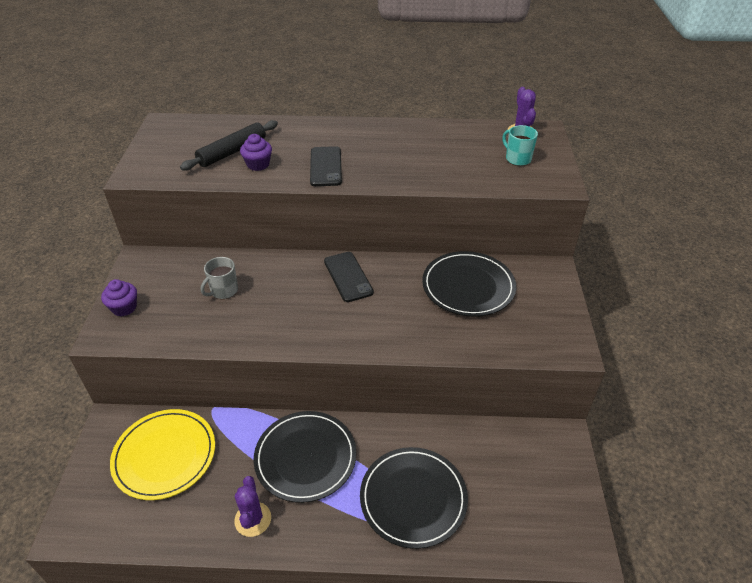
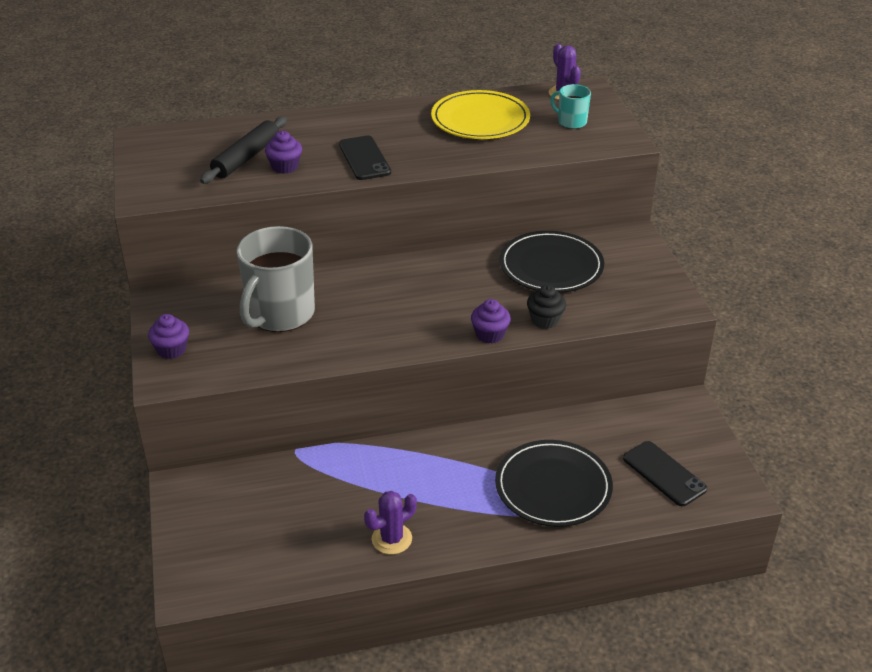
camera: 15 degrees left, 5 degrees down
(164, 455) = (263, 504): yellow plate -> yellow plate (480, 119)
(224, 291) = (280, 314): grey mug -> grey mug, size x2.10
(253, 519) = (391, 539): purple cactus -> purple cactus turned 75 degrees clockwise
(305, 457) = (423, 474): black plate -> none
(348, 277) = (415, 278): black phone -> black phone (664, 473)
(388, 346) = (490, 334): none -> purple cupcake
(443, 340) = (545, 320): none -> black cupcake

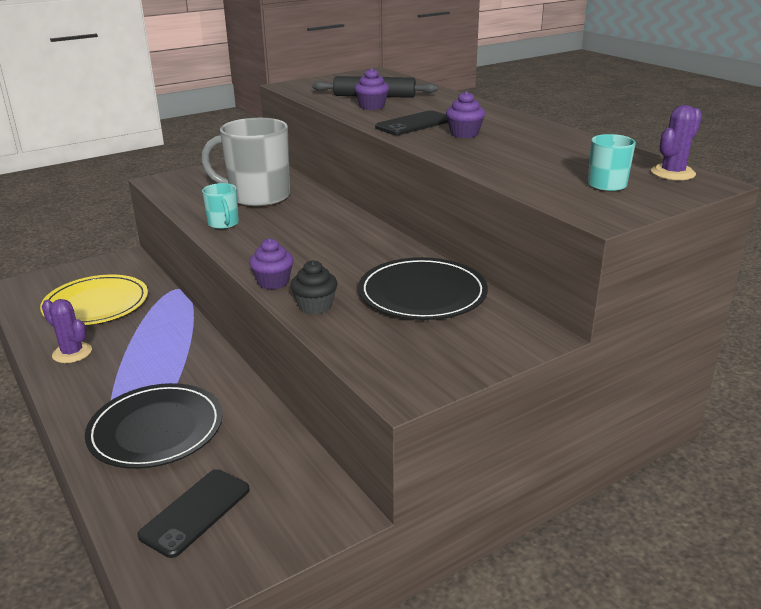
camera: 70 degrees right, 10 degrees down
(171, 350) = (195, 175): purple cupcake -> purple cupcake (464, 134)
(338, 346) = (223, 224): none -> turquoise mug
(480, 119) = (548, 149): yellow plate -> yellow plate (96, 304)

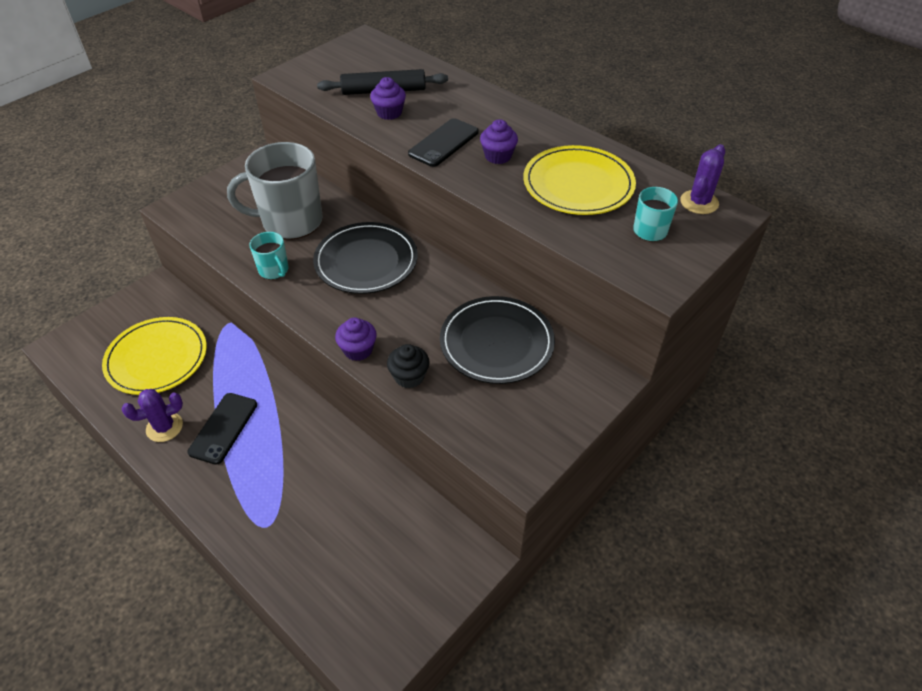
camera: 15 degrees left, 20 degrees up
(72, 353) = (164, 427): purple cactus -> purple cactus turned 45 degrees counterclockwise
(156, 429) = (287, 503): black plate -> black plate (366, 261)
(196, 512) = (359, 584): black phone -> black phone (223, 428)
(540, 154) = (578, 184): none -> yellow plate

